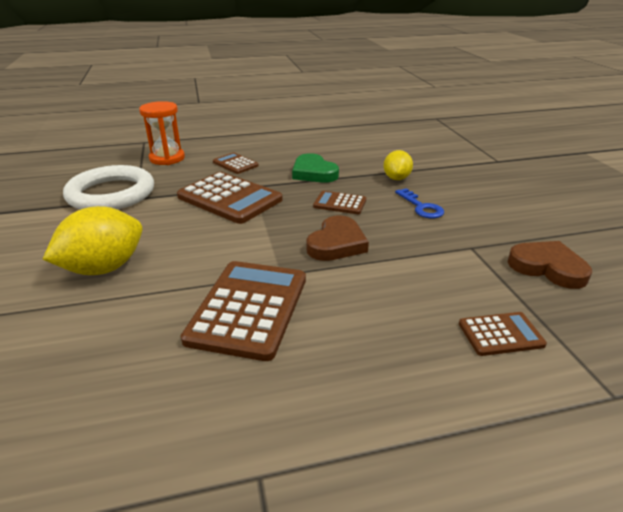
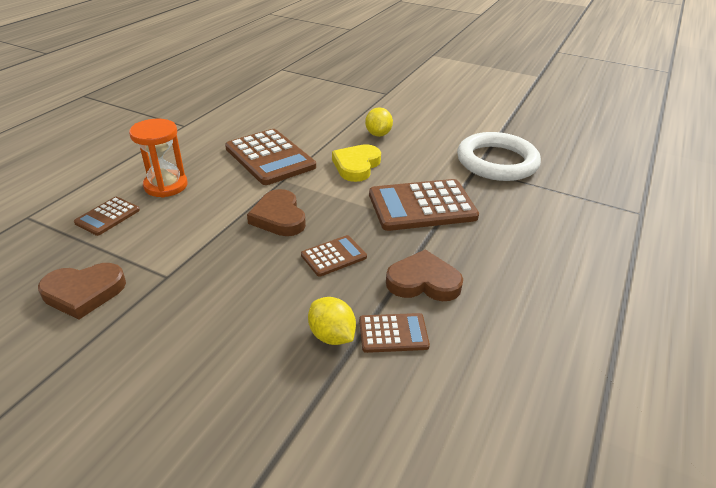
camera: 130 degrees right, 5 degrees up
(104, 268) = (378, 134): yellow lemon -> yellow lemon, size x0.60
(167, 158) = (566, 210): orange hourglass -> orange hourglass (166, 186)
(199, 249) = (356, 166): none -> yellow heart
(235, 164) = (507, 243): brown calculator -> brown calculator (393, 333)
(313, 173) = (423, 281): green heart -> brown heart
(421, 207) = (254, 301): blue key -> none

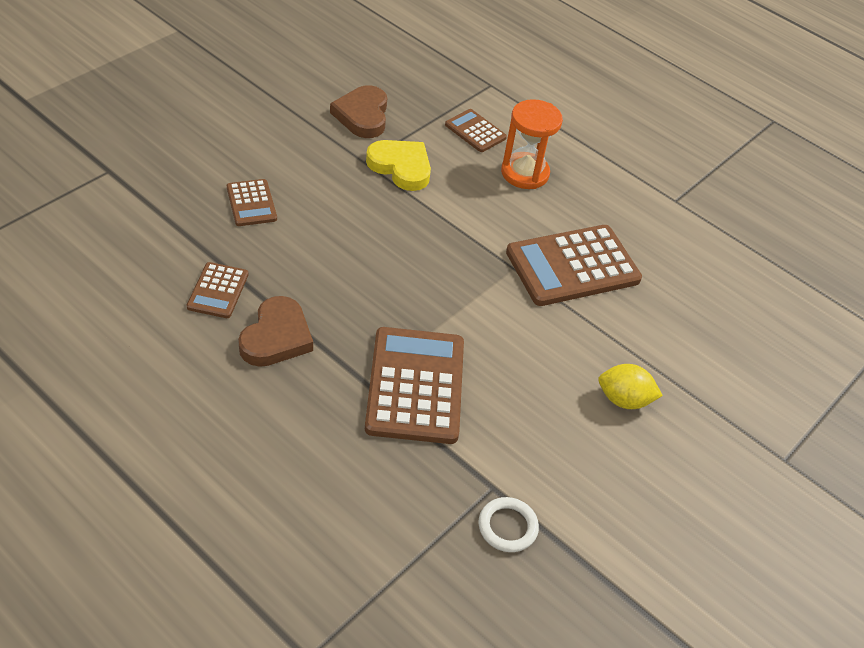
camera: 100 degrees right, 10 degrees up
(279, 217) = (434, 250): brown heart -> none
(332, 336) = (237, 250): yellow lemon -> none
(334, 256) = (347, 278): brown calculator -> brown calculator (251, 203)
(356, 166) = (533, 347): yellow heart -> yellow heart (401, 167)
(497, 162) = (507, 527): white ring -> white ring, size x0.44

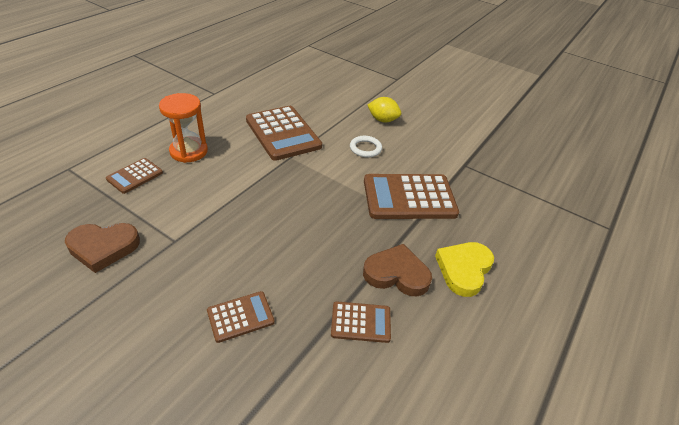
camera: 95 degrees left, 5 degrees down
(401, 167) = (183, 217): yellow heart -> yellow heart (464, 269)
(507, 527) = (485, 160): white ring -> white ring (365, 148)
(624, 400) = (382, 120): yellow lemon -> yellow lemon turned 75 degrees counterclockwise

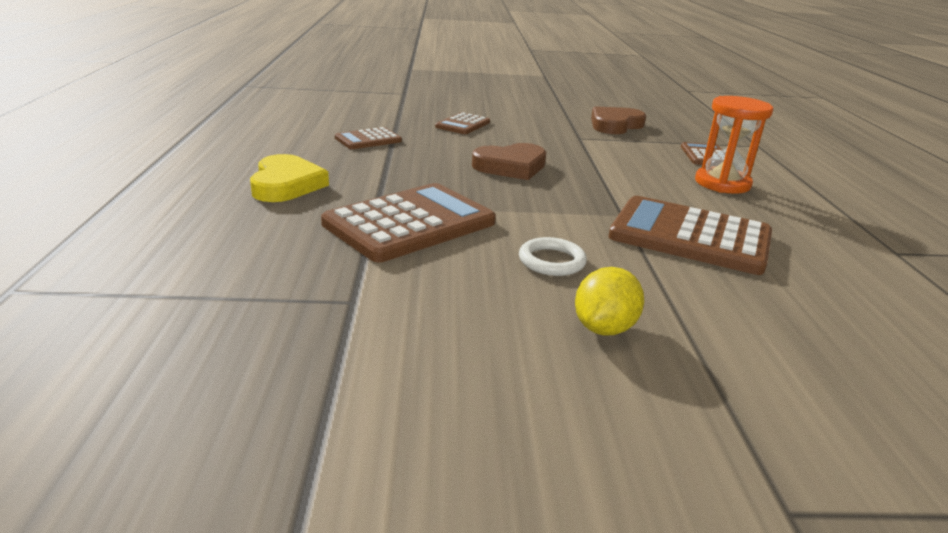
camera: 145 degrees right, 15 degrees down
(382, 120) = (604, 328): yellow lemon -> yellow lemon turned 45 degrees counterclockwise
(396, 274) = (361, 165): brown heart -> brown heart (511, 166)

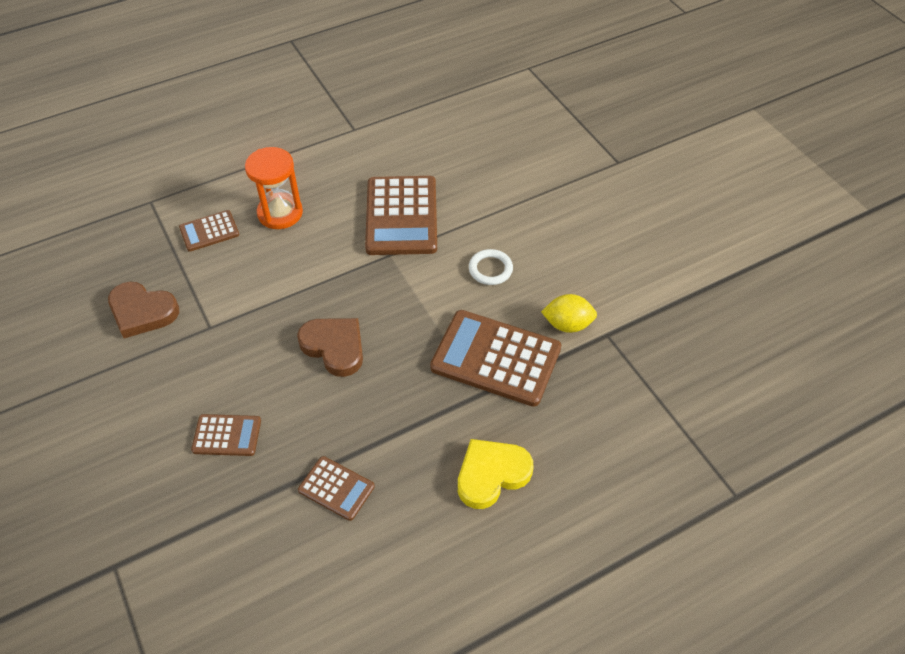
camera: 115 degrees left, 25 degrees up
(604, 328) = (545, 230): yellow lemon -> yellow lemon (567, 324)

